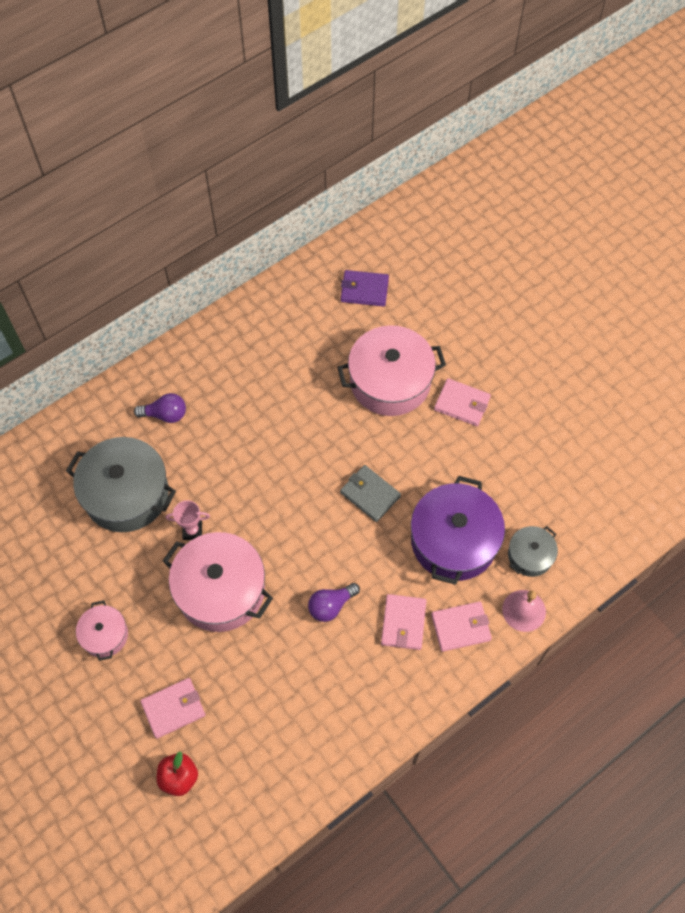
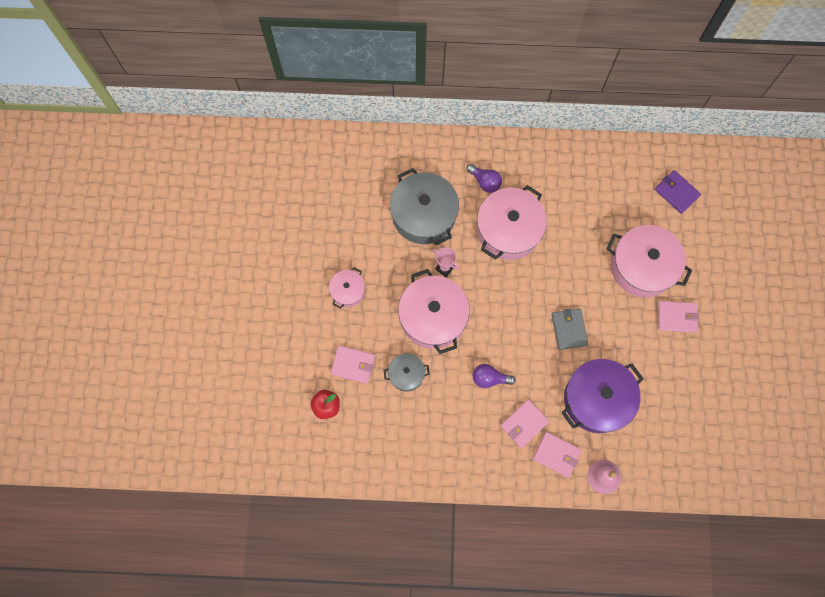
camera: 40 degrees right, 10 degrees up
(229, 444) = (508, 230): none -> pink pot
(462, 404) = (677, 317): pink wallet -> pink wallet turned 60 degrees counterclockwise
(530, 556) = (637, 447): grey pot -> grey pot (406, 374)

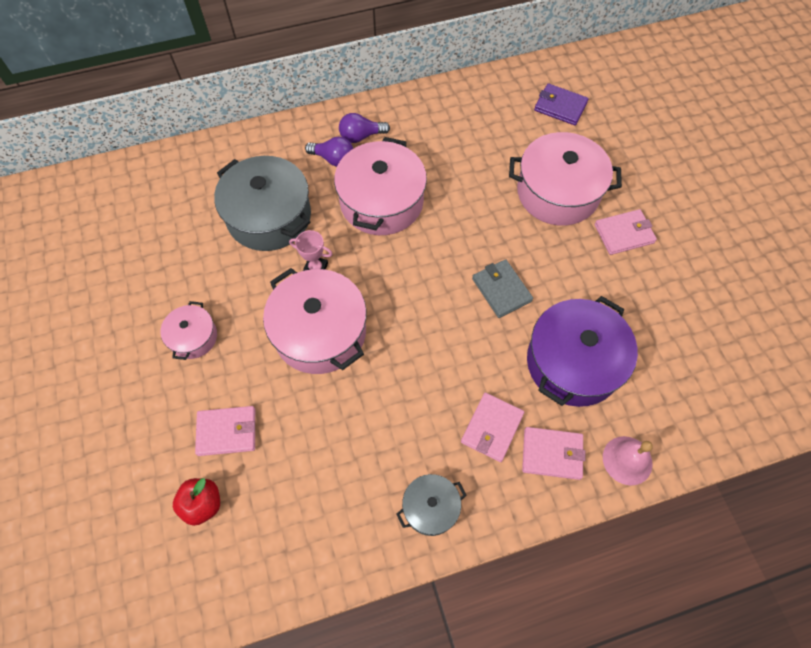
camera: 20 degrees left, 10 degrees down
(406, 374) = (307, 418): grey pot -> grey pot (430, 508)
(489, 378) = (423, 385): purple light bulb -> purple light bulb (361, 136)

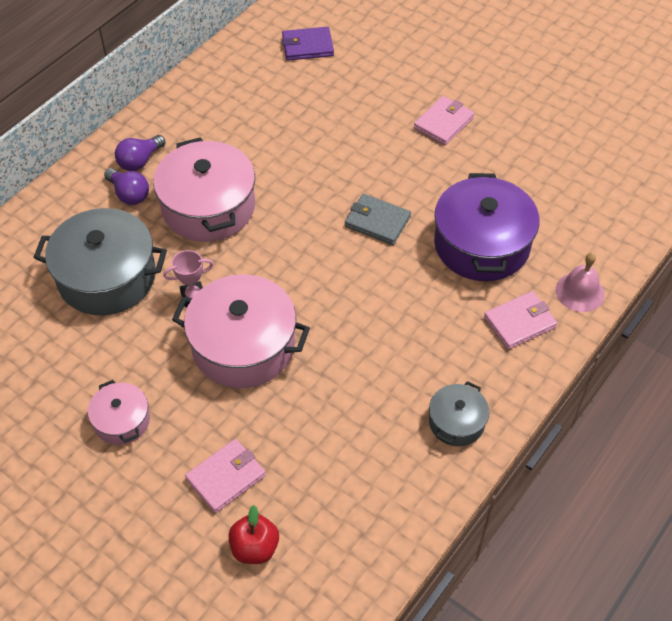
camera: 35 degrees left, 10 degrees down
(333, 159) = (129, 194): purple light bulb -> purple light bulb turned 60 degrees clockwise
(492, 428) = (457, 332): pink wallet -> none
(557, 192) = (362, 118): pink pot -> none

